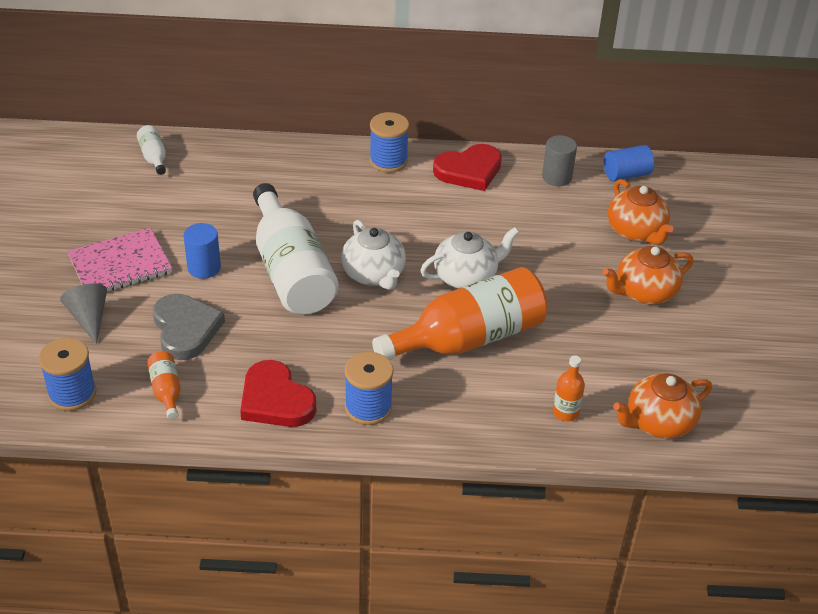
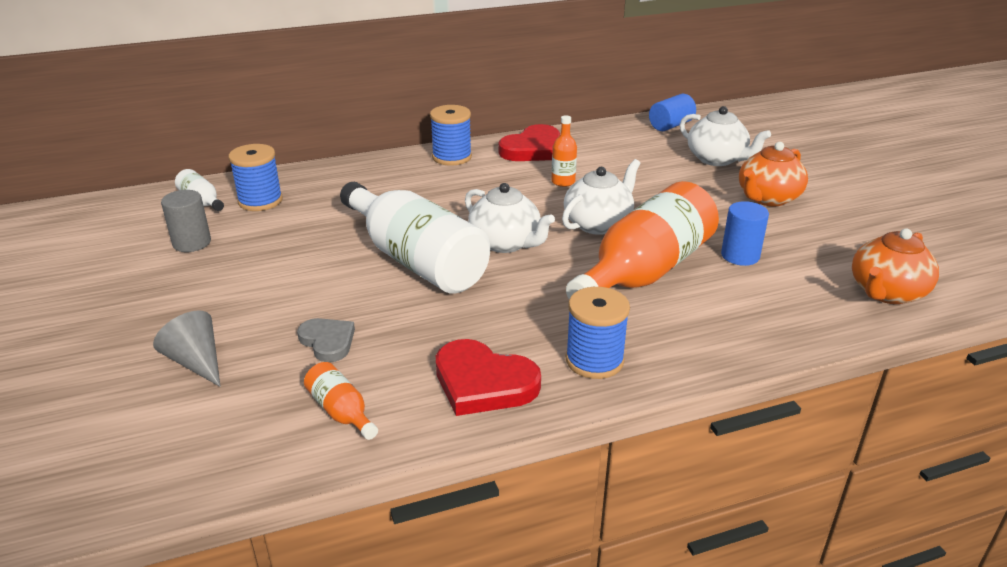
camera: 20 degrees left, 10 degrees down
(72, 394) = (213, 451): blue spool -> blue spool (260, 201)
(120, 265) = (210, 300): pink notebook -> none
(185, 329) = (328, 341): grey heart -> grey heart, size x0.62
(204, 268) = (315, 280): blue cylinder -> blue cylinder (740, 256)
(556, 177) = (614, 138): grey cylinder -> grey cylinder (192, 243)
(565, 412) = (795, 308): orange bottle -> orange bottle (563, 182)
(636, 231) = (717, 159): orange teapot -> white teapot

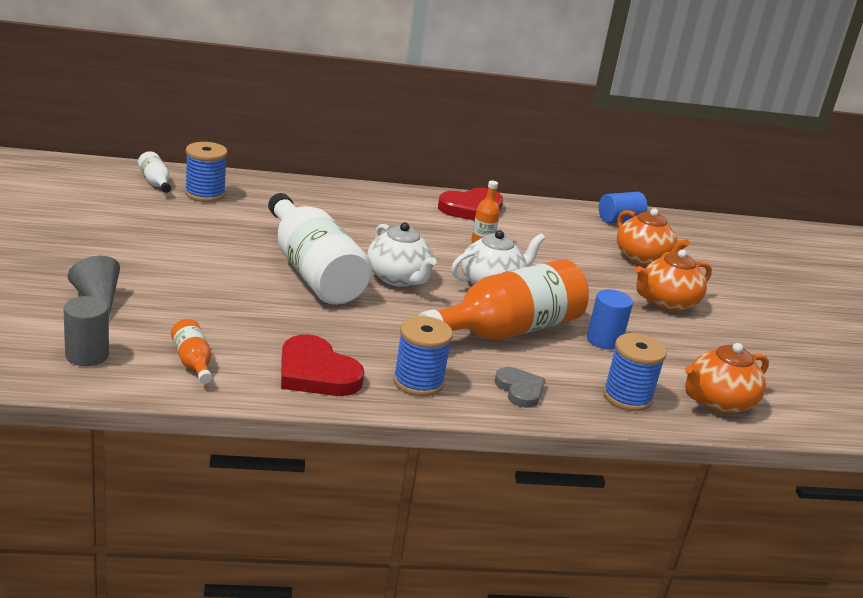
camera: 10 degrees right, 5 degrees down
(192, 243) = (132, 212): grey cylinder -> grey cylinder (87, 355)
(328, 341) = (207, 312): grey heart -> grey heart (520, 390)
(452, 157) = (393, 198): blue spool -> blue spool (627, 397)
(717, 159) = (643, 259): white teapot -> orange teapot

